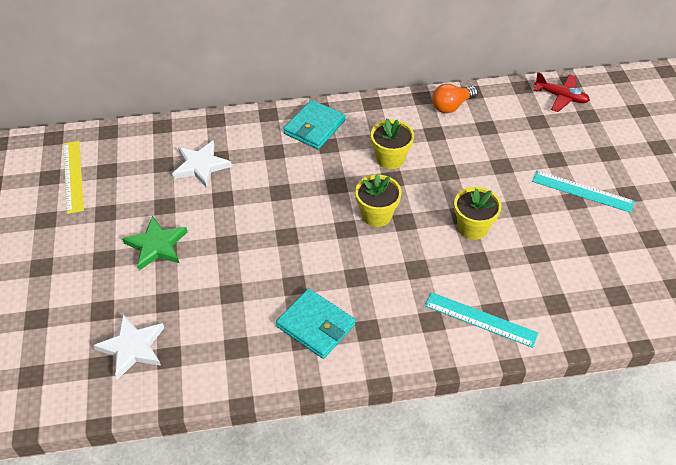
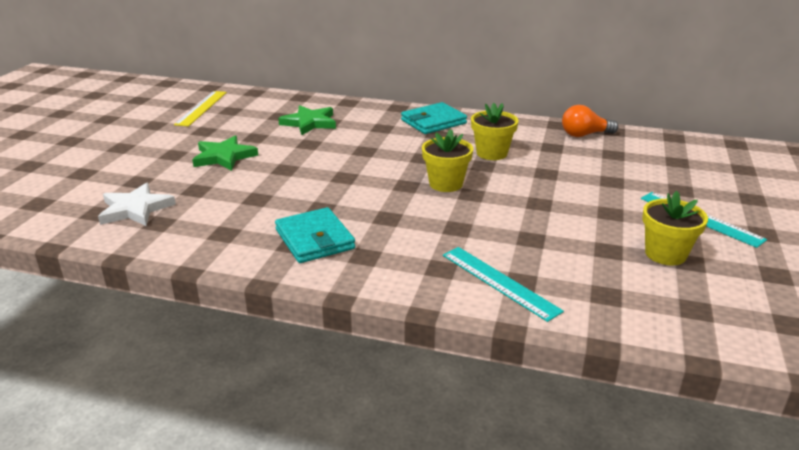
camera: 25 degrees right, 20 degrees down
(201, 166) = (309, 123): white star -> green star
(472, 227) = (544, 214): yellow flower pot -> yellow flower pot (665, 254)
(561, 97) = (717, 151): red plane -> none

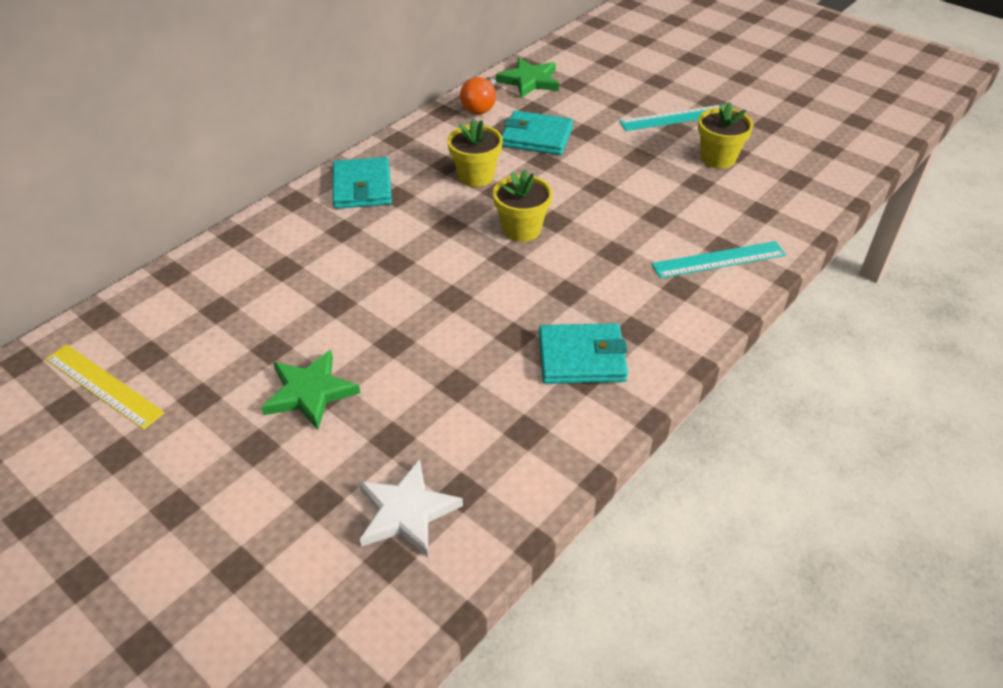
camera: 65 degrees left, 15 degrees up
(309, 123) = (270, 286): green star -> green star (529, 81)
(574, 164) = (536, 137): none -> turquoise wallet

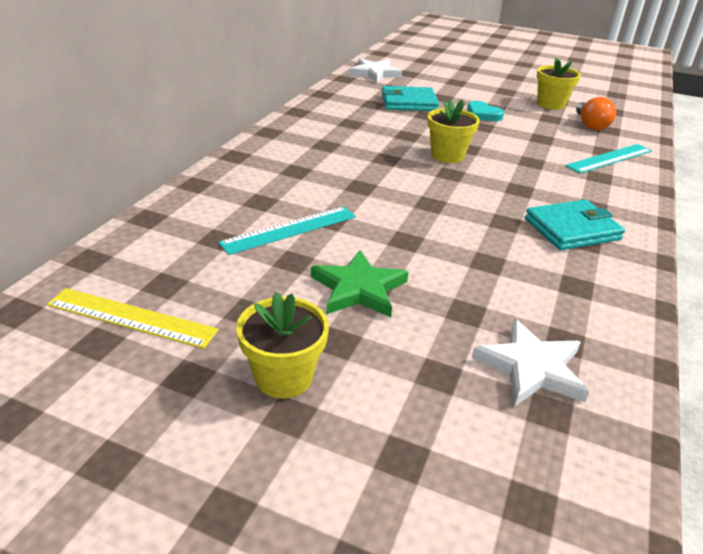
camera: 20 degrees left, 10 degrees down
(362, 187) = (291, 142): turquoise wallet -> none
(475, 176) = (381, 128): yellow flower pot -> yellow flower pot (284, 377)
(481, 106) = (349, 89): orange light bulb -> orange light bulb (590, 125)
(529, 81) = (374, 73): green star -> white star
(614, 167) = (482, 114): none -> turquoise heart
(674, 118) = (499, 86): turquoise ruler -> turquoise ruler (289, 229)

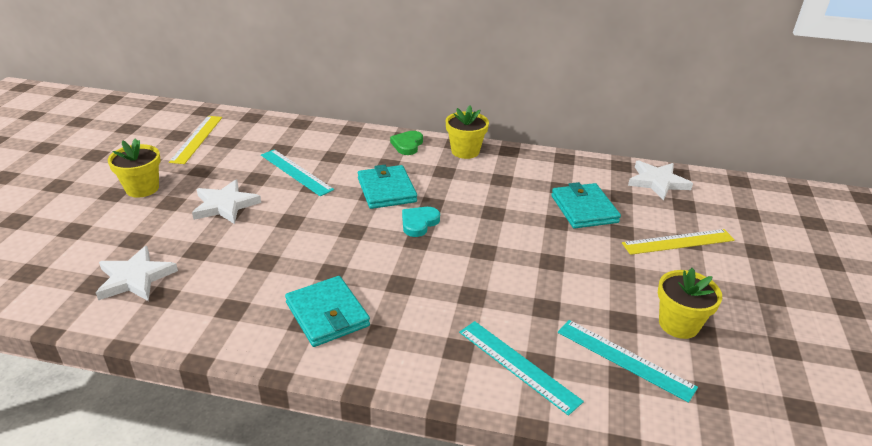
camera: 80 degrees right, 0 degrees up
(257, 155) = (407, 145): none -> green heart
(353, 177) = (386, 190): none -> turquoise wallet
(358, 289) = (225, 205): green star -> white star
(447, 155) = (457, 238): yellow flower pot -> yellow flower pot (465, 151)
(457, 85) = (678, 242): none -> yellow ruler
(482, 114) = (589, 262): turquoise heart -> turquoise heart (419, 223)
(590, 125) = (625, 359): orange light bulb -> turquoise ruler

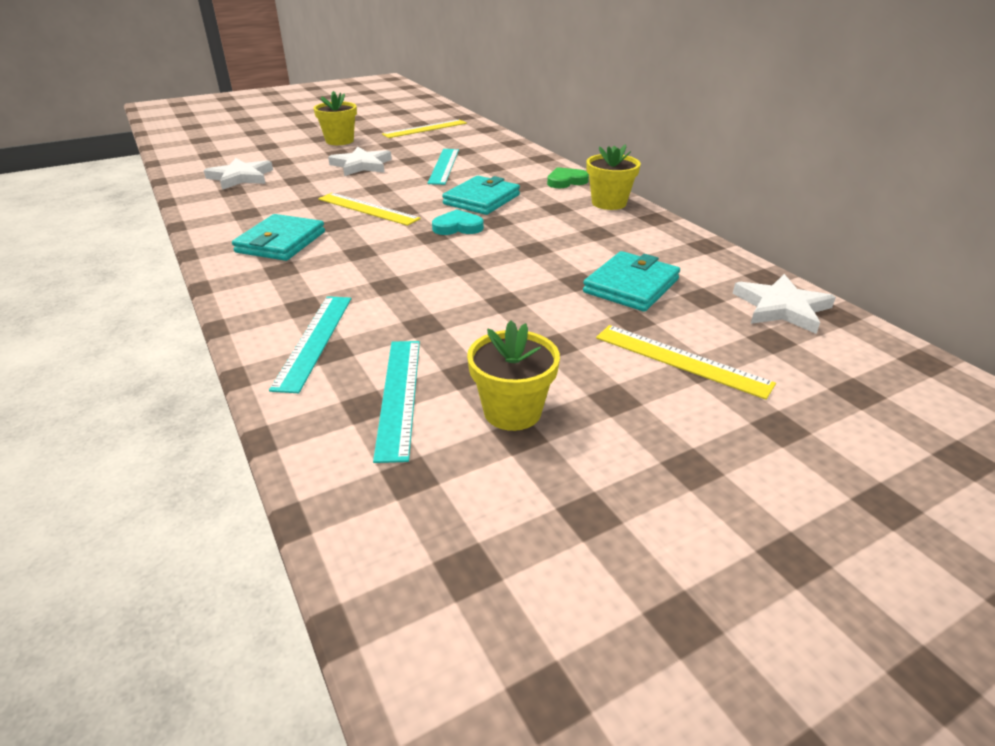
camera: 50 degrees right, 0 degrees up
(325, 244) = (368, 209): none -> yellow ruler

